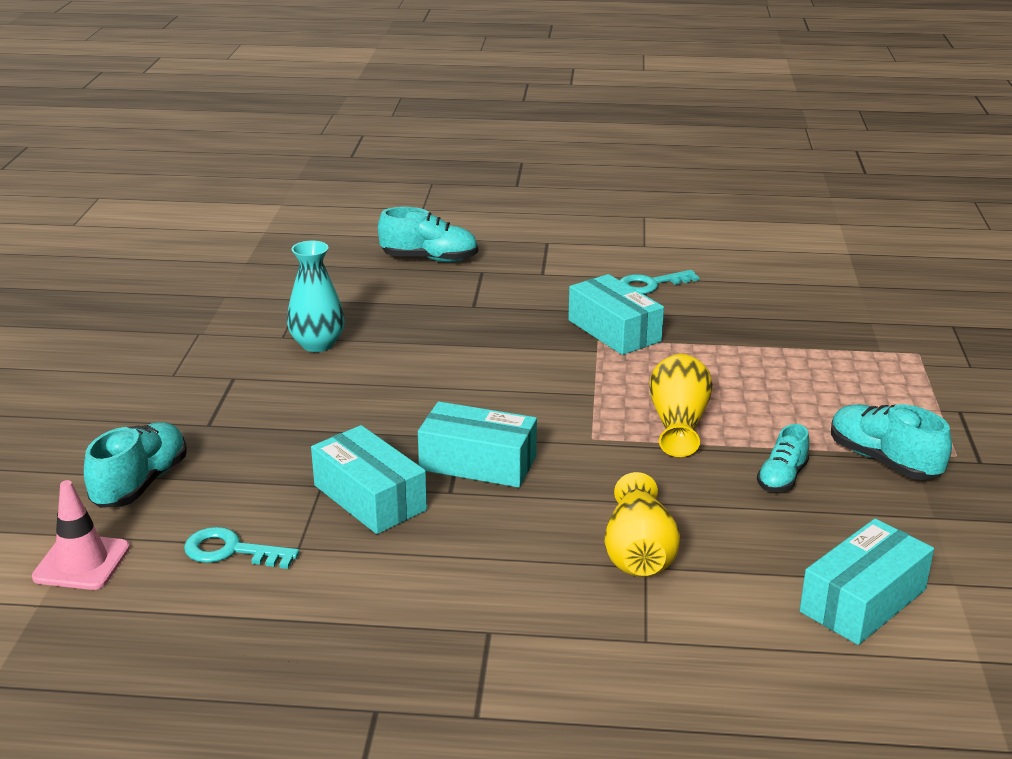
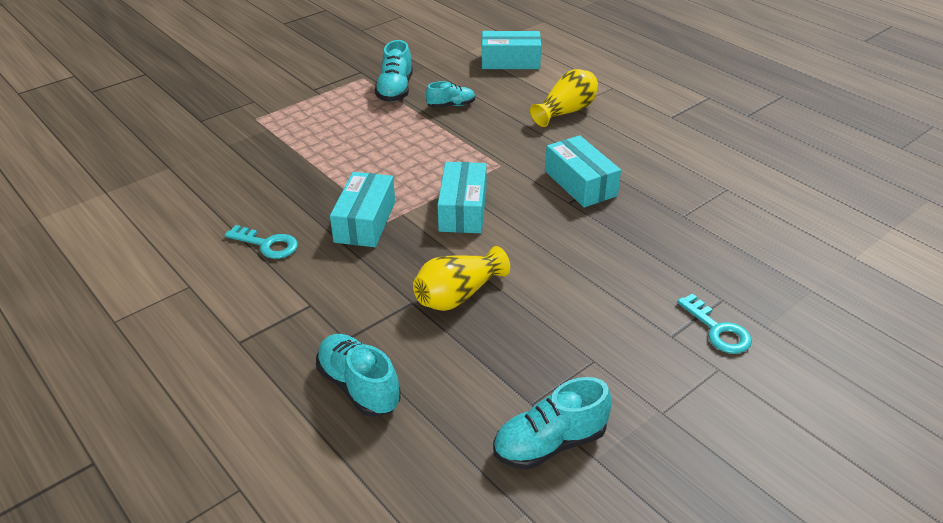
camera: 135 degrees left, 10 degrees up
(82, 562) = (859, 239): pink traffic cone -> none
(140, 483) = (798, 274): turquoise shoe -> turquoise shoe (549, 444)
(232, 551) = (765, 204): turquoise key -> turquoise key (717, 330)
(317, 344) = (574, 333): turquoise vase -> none
(369, 498) = (662, 195): turquoise box -> turquoise box (463, 210)
(678, 423) = (445, 149): yellow vase -> yellow vase (458, 295)

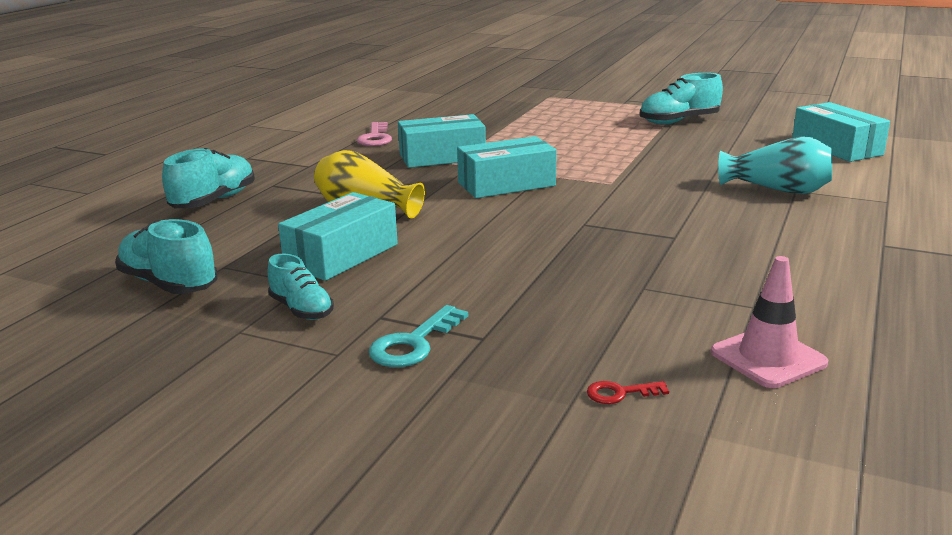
camera: 65 degrees right, 15 degrees down
(267, 244) = (375, 138): turquoise key -> pink key
(451, 105) = (691, 144): turquoise shoe -> turquoise shoe (301, 310)
(566, 111) = (777, 190): yellow vase -> turquoise vase
(580, 183) = (631, 222): turquoise box -> turquoise box (341, 255)
(786, 208) = (768, 358): none -> pink traffic cone
(807, 269) = (620, 393): none -> red key

